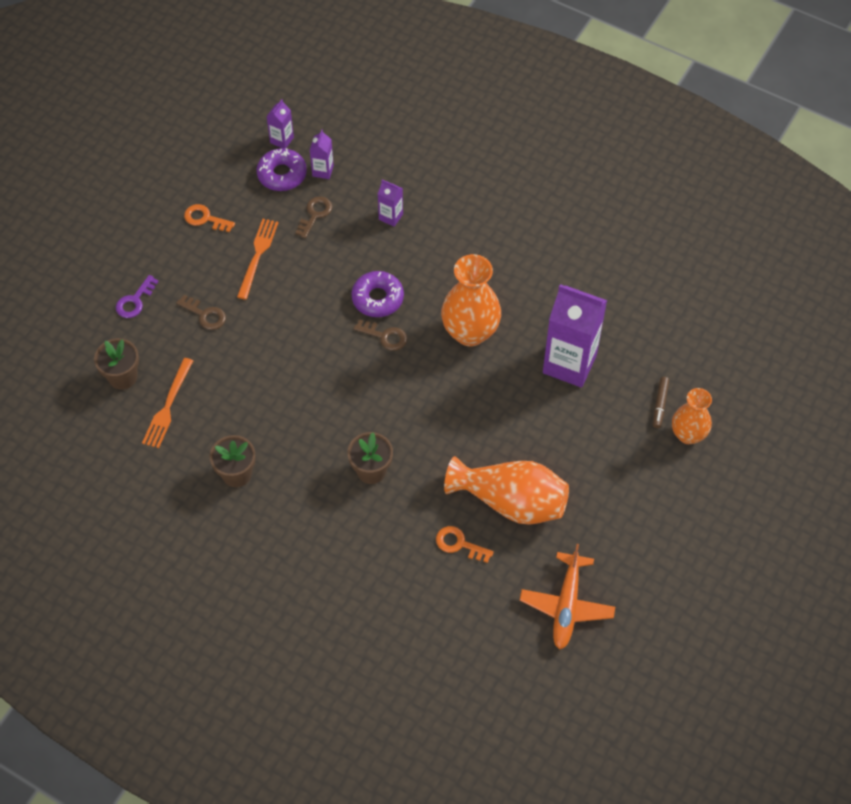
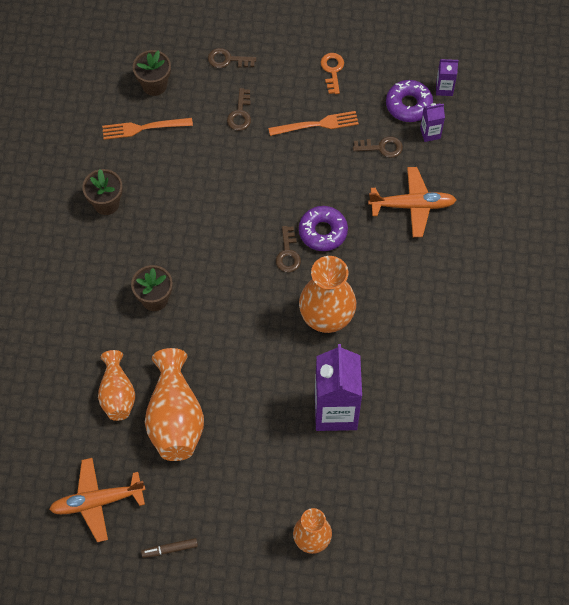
camera: 65 degrees right, 5 degrees up
(135, 301) = (227, 60): purple key -> brown key
(391, 217) = (412, 205): purple carton -> orange plane
(459, 544) = (117, 394): orange key -> orange vase
(660, 404) = (331, 504): brown marker -> brown marker (170, 549)

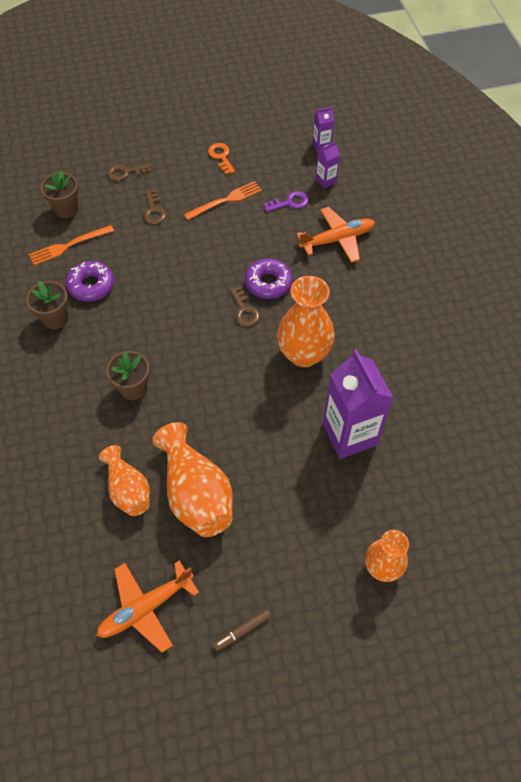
camera: 20 degrees left, 5 degrees down
(382, 147) = (290, 202): brown key -> purple key
(408, 105) = (297, 165): purple donut -> purple donut (91, 285)

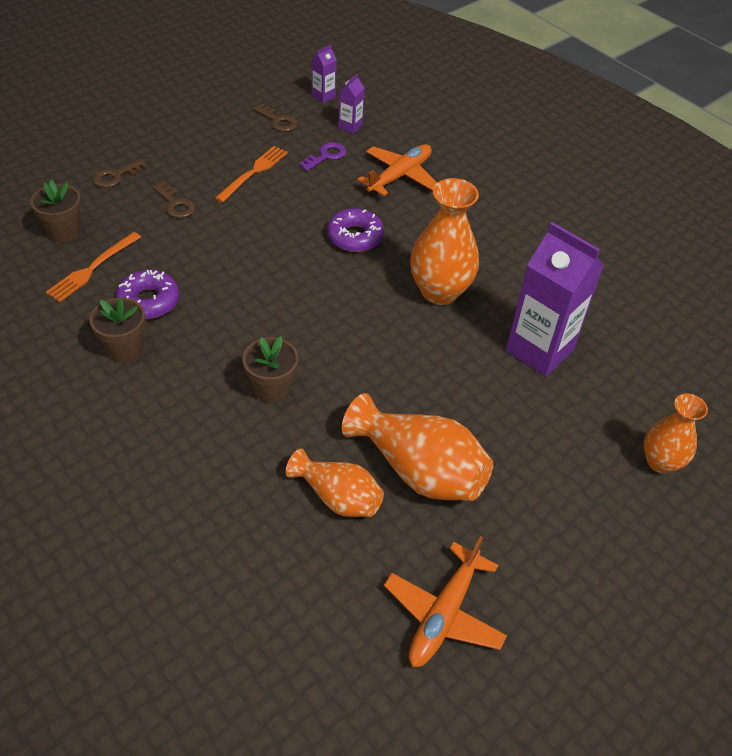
camera: 30 degrees left, 10 degrees down
(221, 157) = (220, 133): orange key -> none
(242, 631) = (566, 589): brown marker -> none
(244, 310) = (347, 270): brown key -> brown key (278, 121)

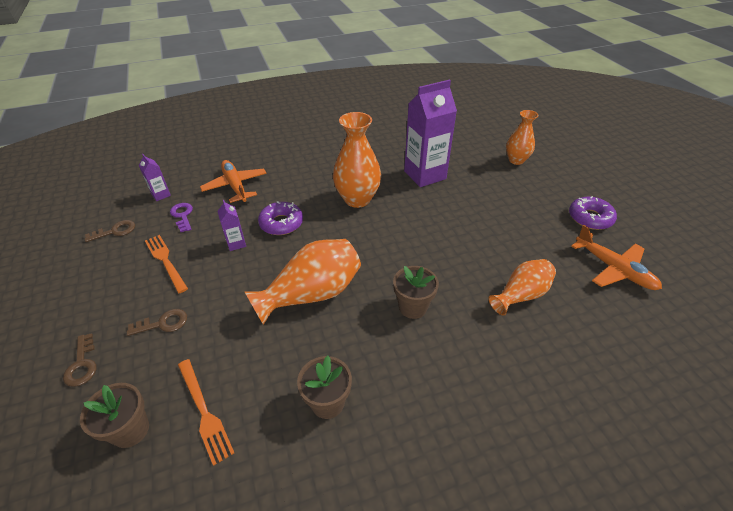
camera: 65 degrees left, 5 degrees down
(149, 301) = (276, 370): purple donut -> purple donut (590, 218)
(323, 96) = (111, 199): purple carton -> purple carton (236, 243)
(419, 470) = (505, 250): orange vase -> orange vase (312, 294)

